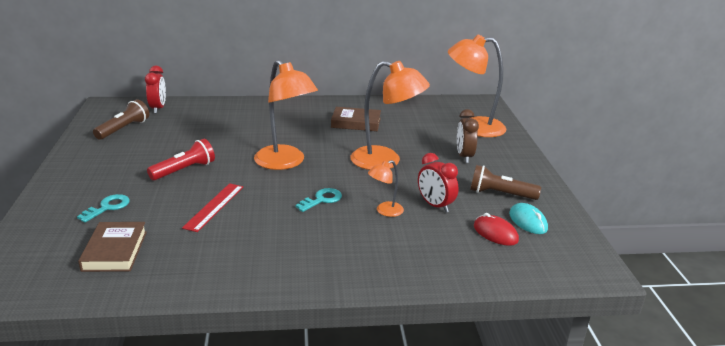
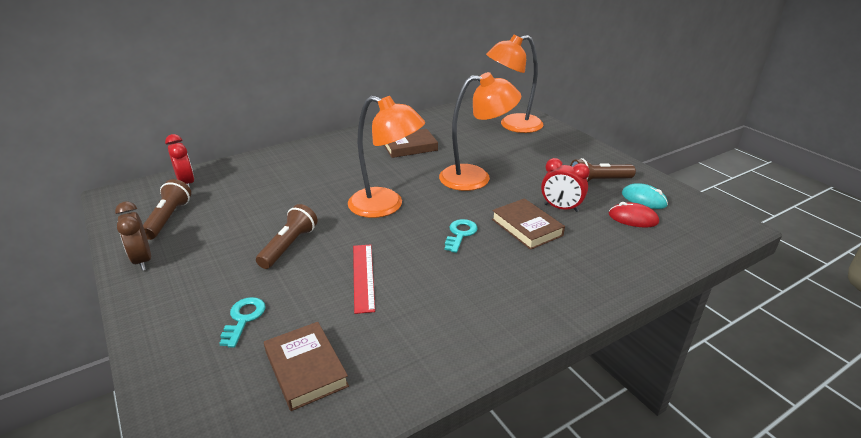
camera: 25 degrees left, 5 degrees up
(184, 170) = (289, 246): red flashlight -> brown flashlight
(385, 211) = (526, 227): orange lamp -> brown book
(464, 156) = (534, 155): brown clock -> brown clock (142, 260)

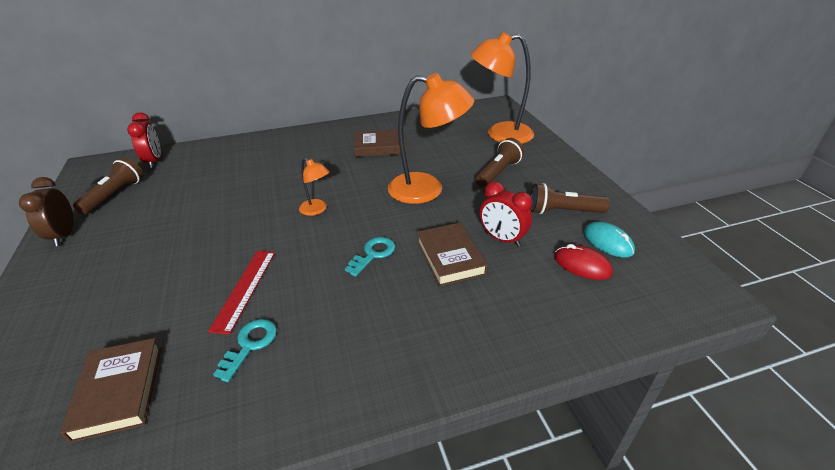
camera: 15 degrees right, 5 degrees up
(243, 318) = (103, 316): turquoise key -> turquoise key (250, 345)
(289, 246) = (198, 241): brown flashlight -> brown flashlight (498, 172)
(386, 206) = (317, 210): orange lamp -> orange lamp, size x0.48

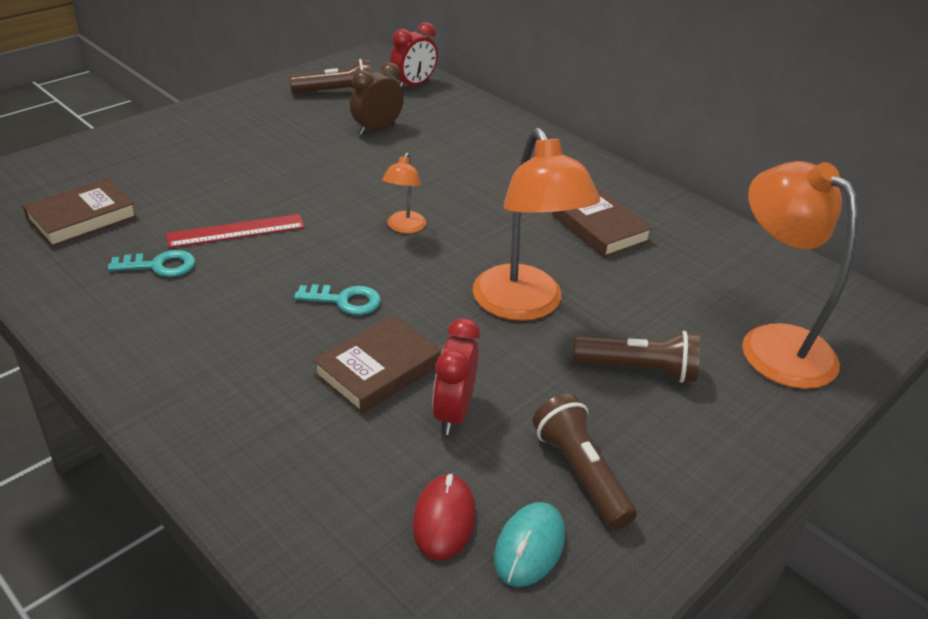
camera: 60 degrees right, 0 degrees up
(64, 235) = (258, 98): brown clock -> brown clock (377, 129)

